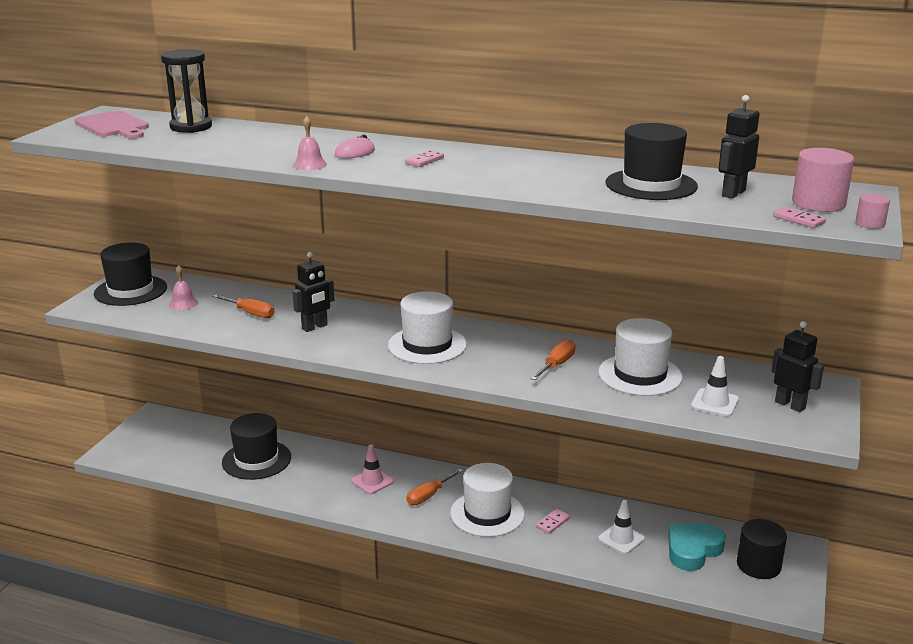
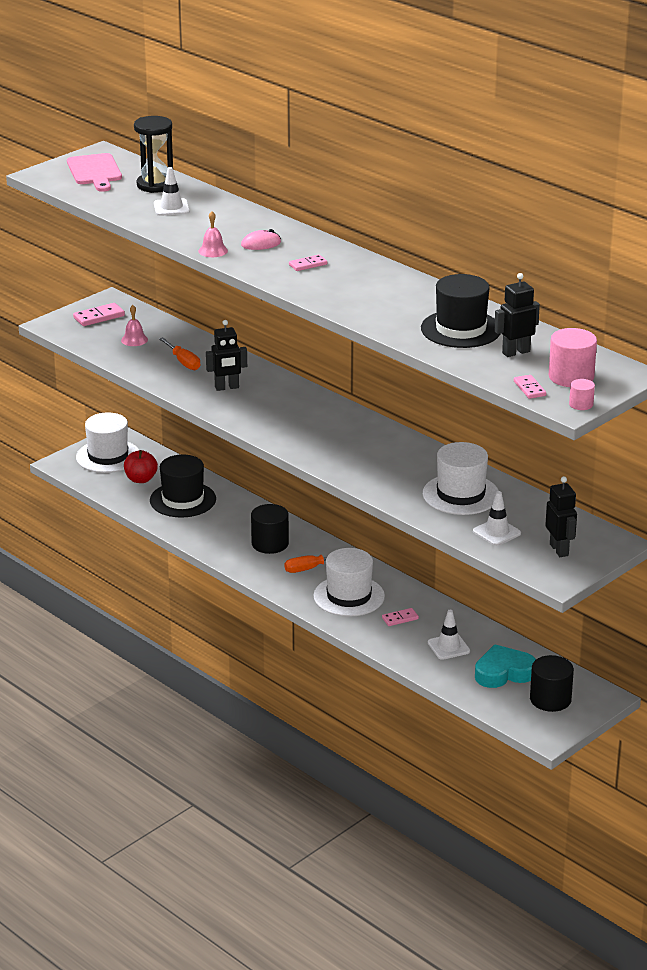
camera: 25 degrees right, 5 degrees up
(130, 290) = (99, 317): black hat -> pink domino
(201, 450) = (141, 479): none -> red apple
(226, 140) = (171, 208): none -> white traffic cone
(372, 481) = (270, 544): pink traffic cone -> black cylinder
(427, 345) = (306, 426): white hat -> white hat (108, 456)
(556, 365) = (399, 469): orange screwdriver -> none

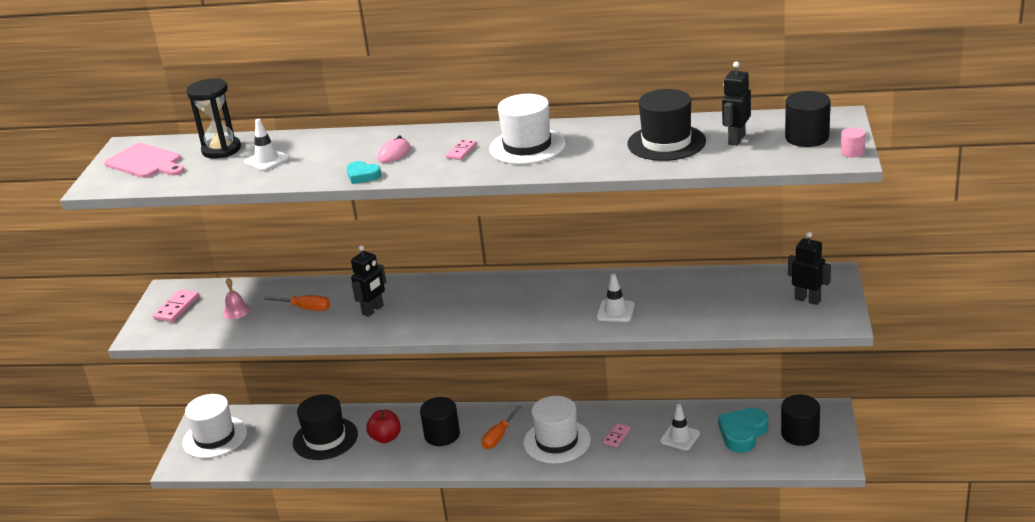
camera: 35 degrees left, 0 degrees up
(141, 479) = (268, 441): red apple -> red apple (386, 438)
(213, 251) = (362, 176): pink bell -> turquoise heart
(461, 494) = (677, 297): white hat -> white hat (527, 146)
(496, 532) = (747, 311): white traffic cone -> white traffic cone (615, 311)
(529, 388) = (796, 159): pink domino -> none
(571, 377) = (807, 137): pink cylinder -> black cylinder

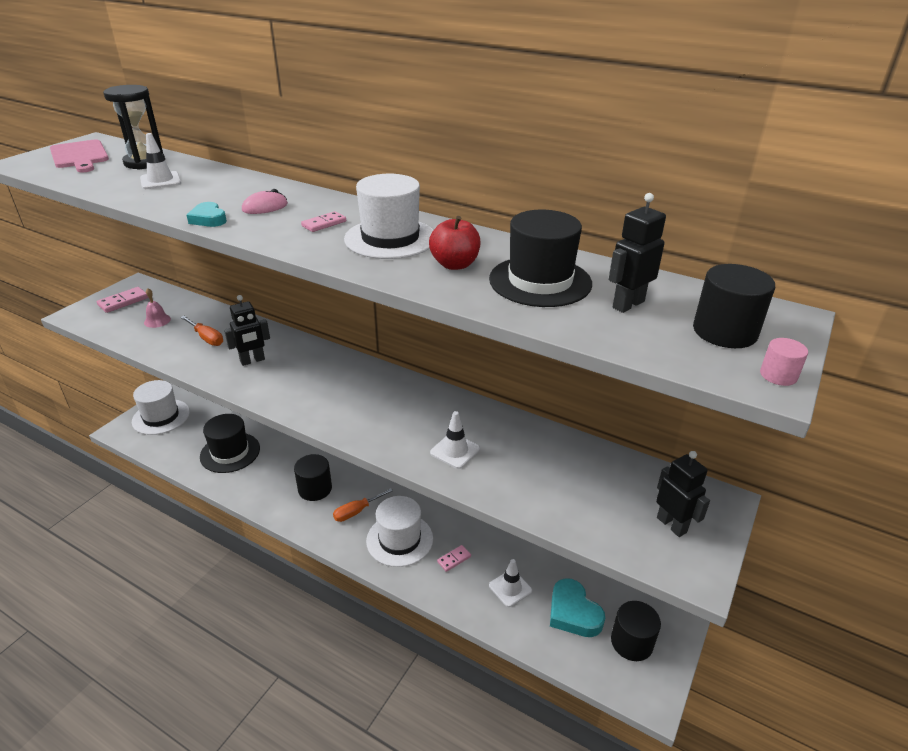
camera: 20 degrees right, 5 degrees up
(386, 438) = (272, 472): red apple -> red apple (455, 264)
(742, 433) = (573, 613): turquoise heart -> turquoise heart turned 90 degrees counterclockwise

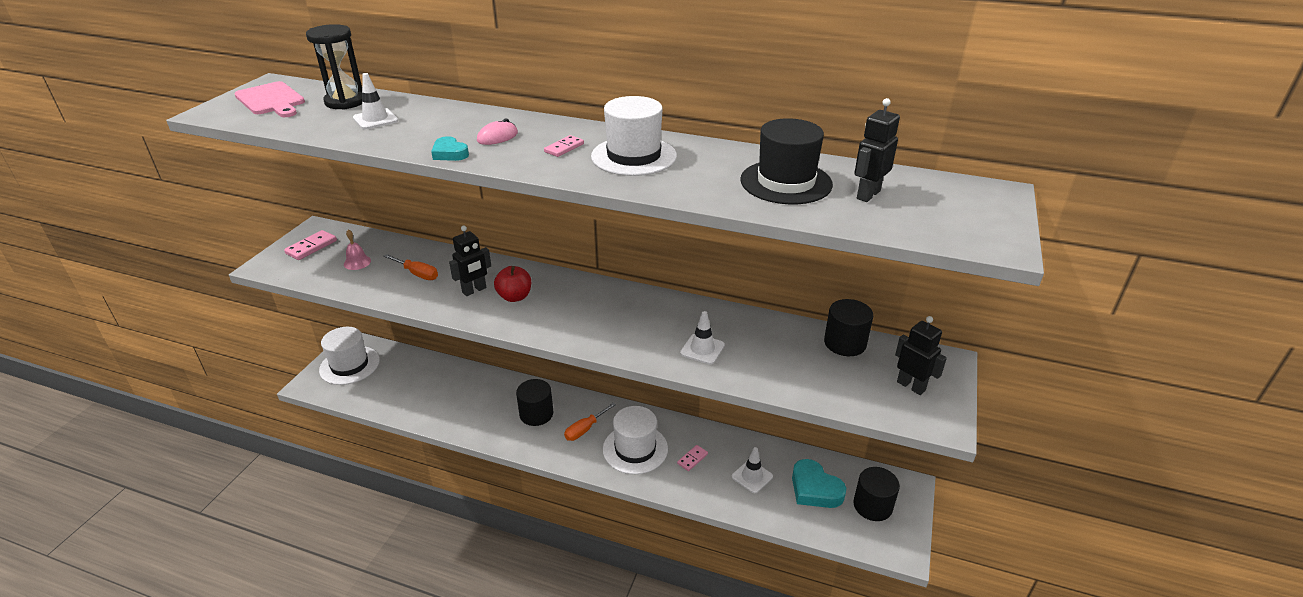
camera: 10 degrees left, 0 degrees up
(230, 452) = (437, 391): black hat -> none
(455, 264) = (704, 174): red apple -> red apple (514, 297)
(724, 331) = (954, 209): black cylinder -> black cylinder (845, 343)
(778, 375) = (1008, 239): pink cylinder -> none

